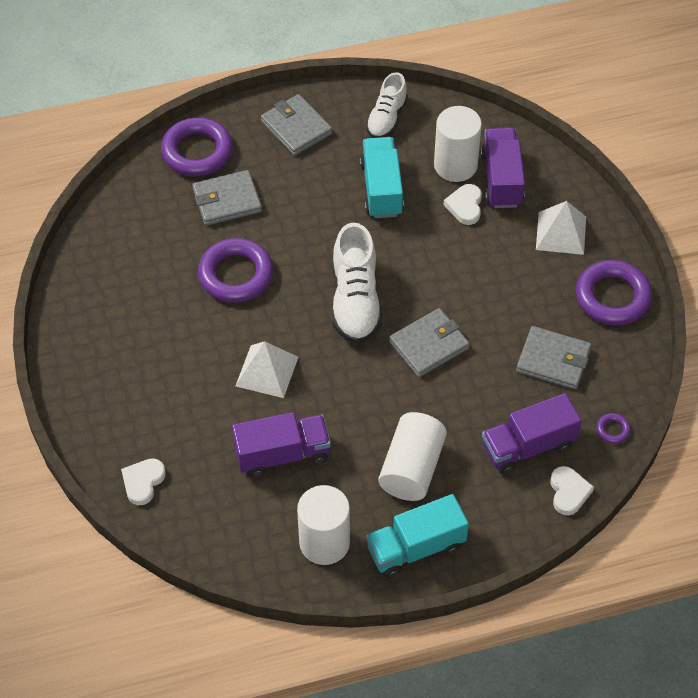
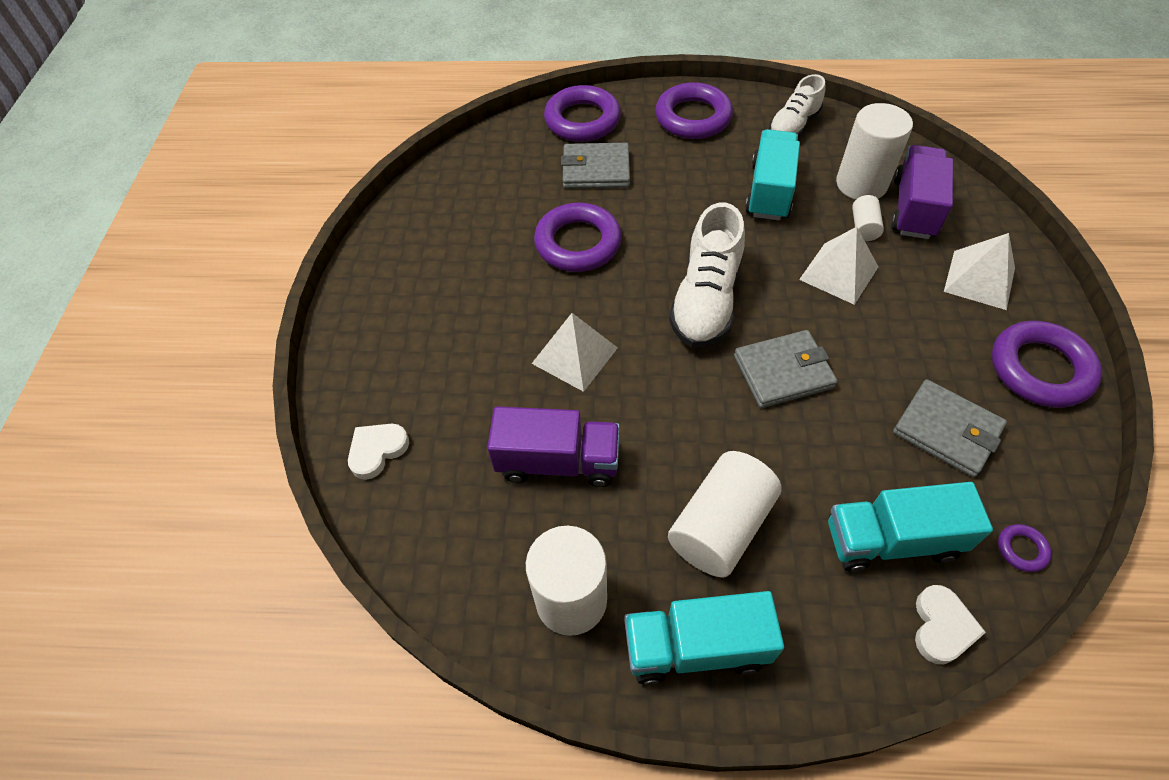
camera: 20 degrees right, 0 degrees up
(296, 127) = (693, 117): grey wallet -> purple ring
(453, 252) = (838, 273): none -> white pyramid
(465, 206) = (864, 227): white heart -> white cylinder
(528, 446) = (891, 540): purple truck -> turquoise truck

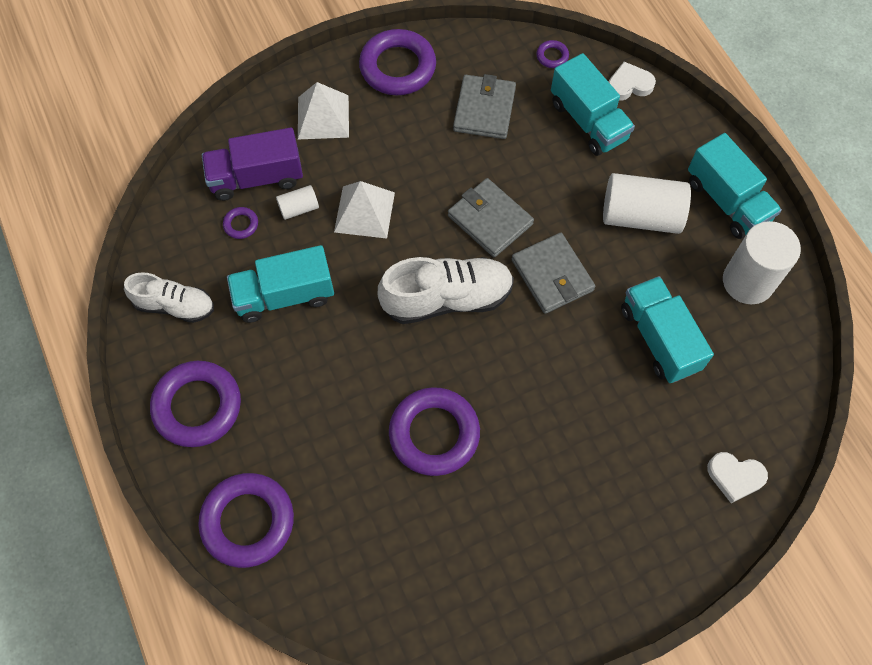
camera: 120 degrees left, 10 degrees up
(558, 461) = (659, 339): purple truck -> turquoise truck
(574, 355) = (560, 374): white pyramid -> none
(596, 170) = (324, 467): grey wallet -> grey wallet (552, 275)
(861, 184) = (241, 224): white cylinder -> purple ring

